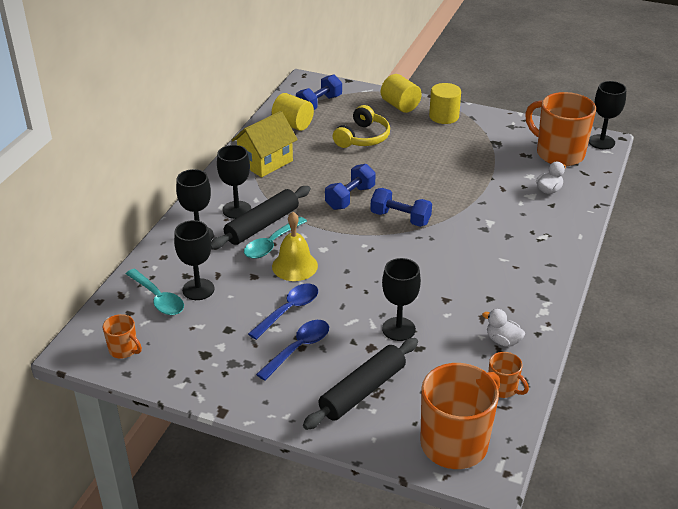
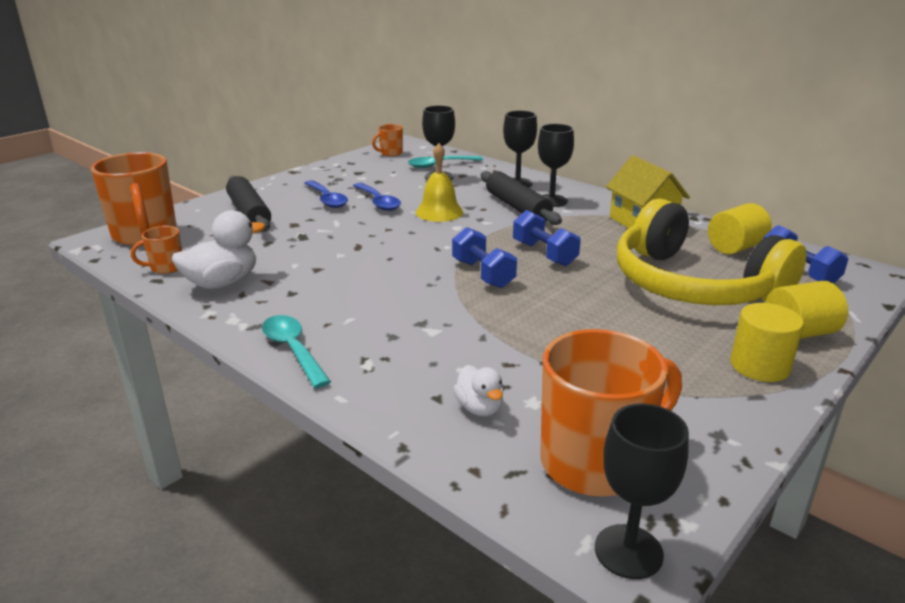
camera: 110 degrees right, 10 degrees down
(271, 244) = (482, 207): turquoise spoon -> turquoise spoon (293, 350)
(363, 137) = (692, 285): yellow headphones -> yellow headphones, size x1.91
(398, 329) = (302, 239): black goblet -> none
(400, 218) = (483, 274): blue dumbbell -> blue dumbbell turned 75 degrees counterclockwise
(503, 341) = (222, 283): white duck -> white duck, size x1.73

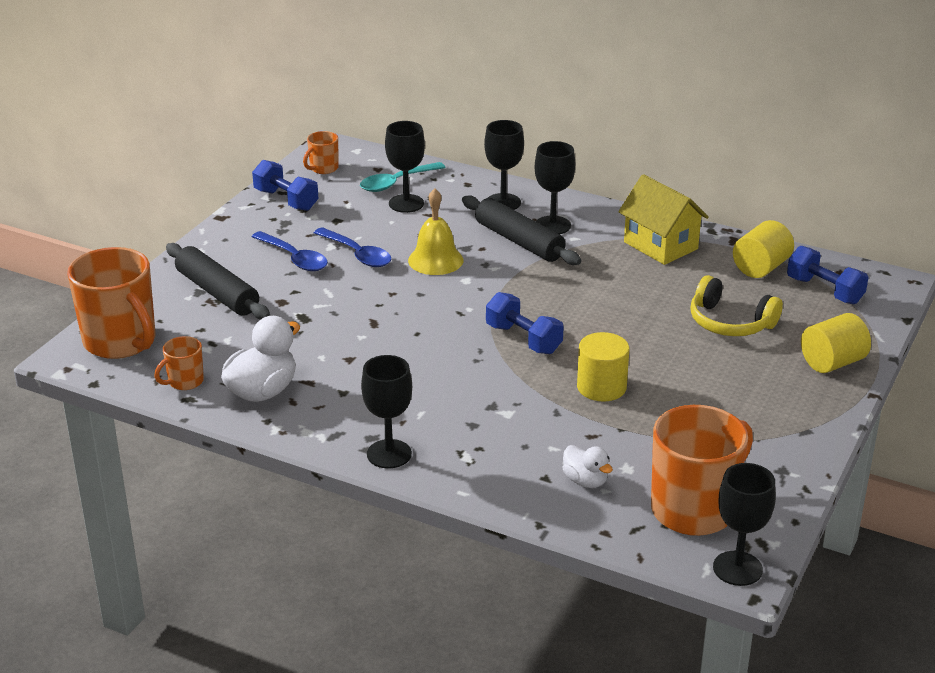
camera: 15 degrees left, 5 degrees up
(293, 350) = (389, 454): turquoise spoon -> black goblet
(544, 254) = (574, 304): blue dumbbell -> blue dumbbell (286, 200)
(692, 285) = (730, 322): yellow headphones -> yellow headphones, size x0.52
(759, 366) = (804, 402): yellow cylinder -> yellow cylinder (601, 387)

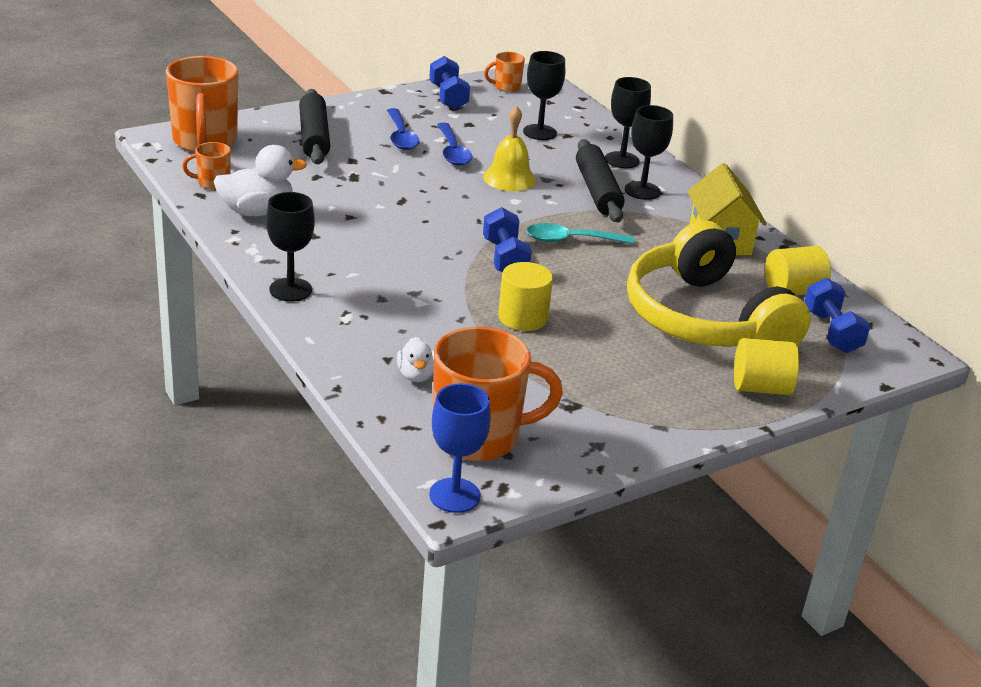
camera: 30 degrees right, 0 degrees up
(396, 183) = (551, 116): turquoise spoon -> turquoise spoon (571, 240)
(730, 322) = (704, 319): yellow headphones -> yellow headphones, size x1.91
(737, 568) = (454, 495): black goblet -> blue goblet

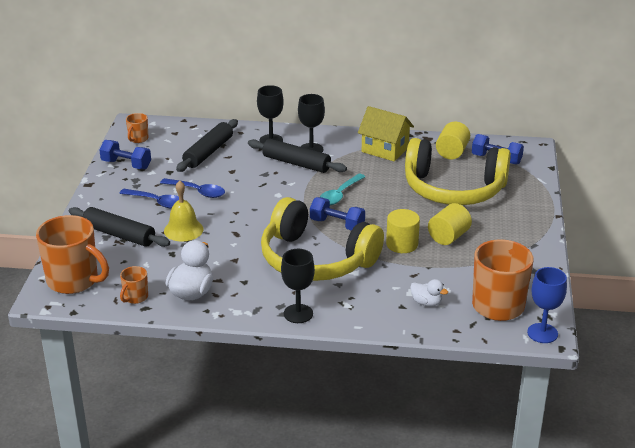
camera: 50 degrees left, 0 degrees up
(412, 267) = (315, 260): none -> yellow headphones
(509, 178) = (251, 185): yellow bell -> yellow bell (183, 230)
(539, 132) = (208, 152): black goblet -> black rolling pin
(761, 387) = (525, 201): yellow cylinder -> yellow cylinder (448, 237)

